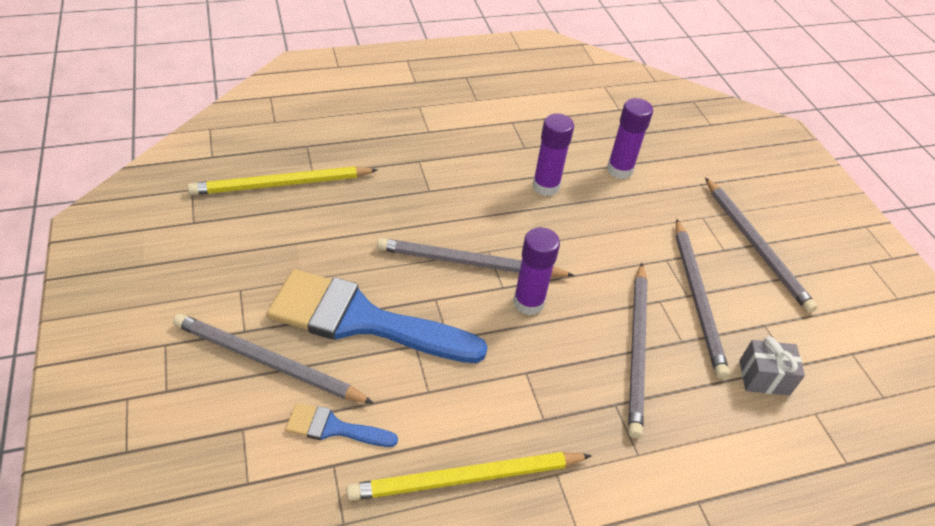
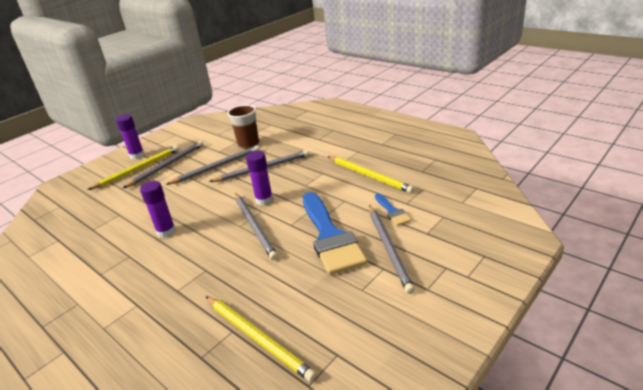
camera: 115 degrees left, 15 degrees down
(619, 170) = (130, 216): purple glue stick -> purple glue stick (137, 156)
(764, 377) = (248, 144): grey gift -> brown cup
(770, 213) = (138, 169): none -> yellow pencil

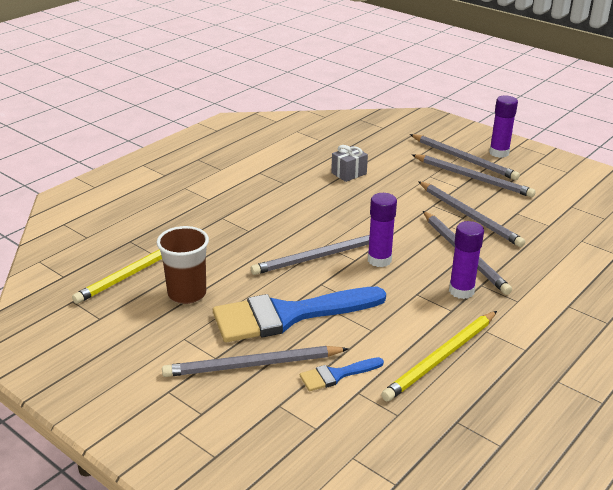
camera: 85 degrees right, 0 degrees up
(131, 220) = (349, 173): none -> grey gift
(138, 169) = (464, 159): yellow pencil -> grey pencil
(166, 232) = (321, 198): purple glue stick -> purple glue stick (461, 291)
(248, 144) = (541, 236): brown cup -> brown cup (187, 294)

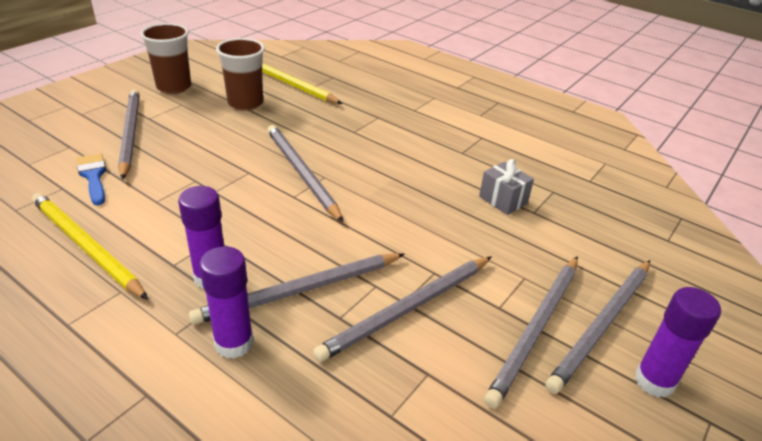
camera: 85 degrees right, 5 degrees up
(138, 349) = (174, 87): none -> brown cup
(288, 315) = (197, 152): blue brush -> none
(379, 260) = (291, 214): purple glue stick -> purple glue stick (234, 343)

